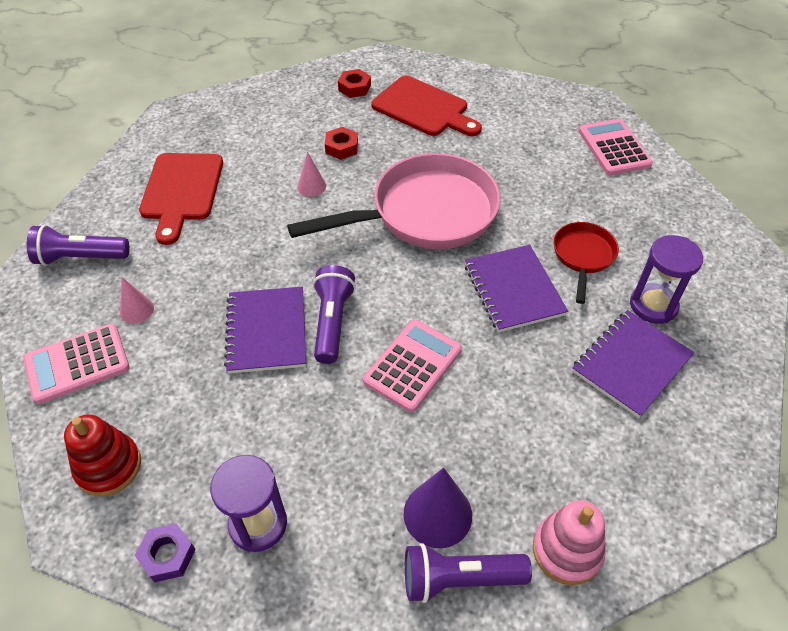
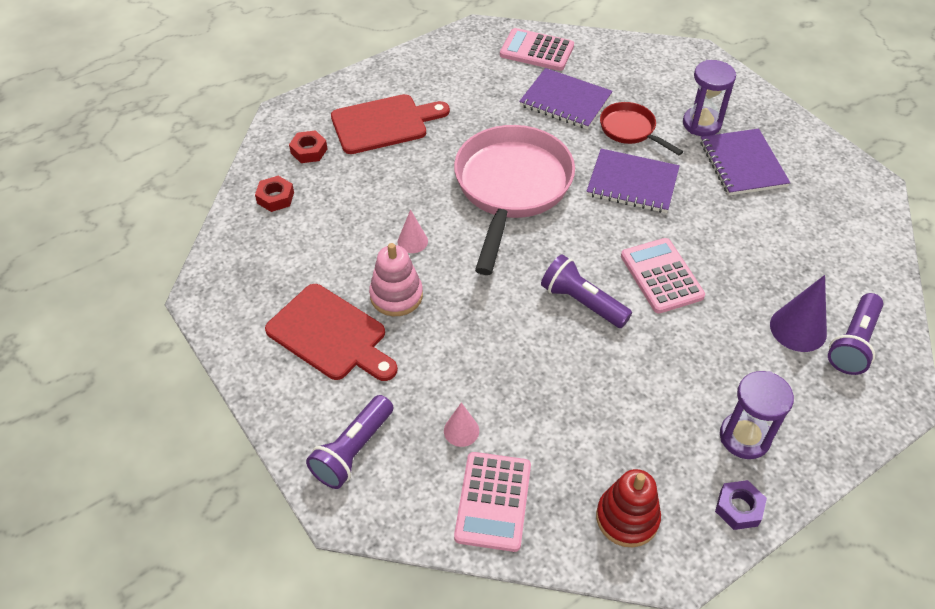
camera: 55 degrees left, 0 degrees up
(267, 331) = (559, 348): purple notebook -> purple notebook (565, 101)
(341, 147) = (381, 198): red nut -> red nut (275, 198)
(567, 550) = (862, 278): pink stacking toy -> pink stacking toy (396, 295)

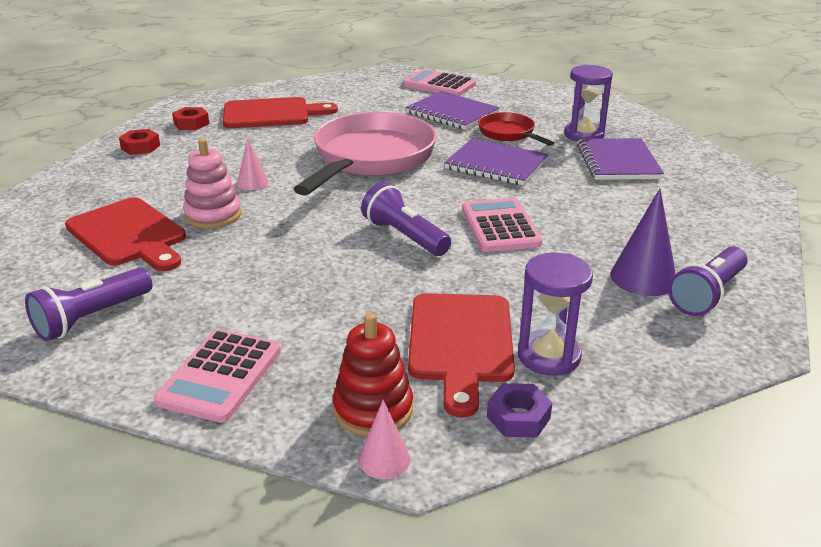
camera: 10 degrees right, 20 degrees down
(461, 430) = (219, 315): pink cone -> pink cone (384, 459)
(671, 432) = (460, 343): none -> red cutting board

